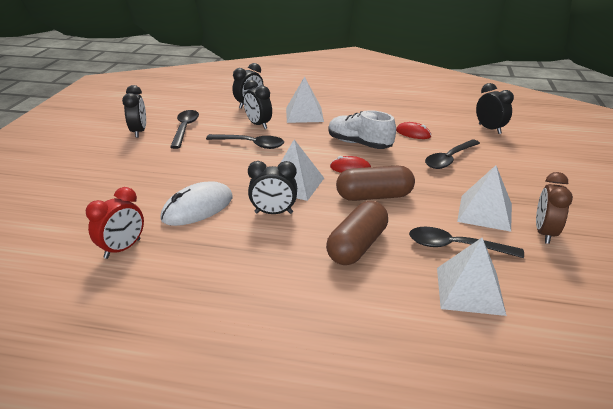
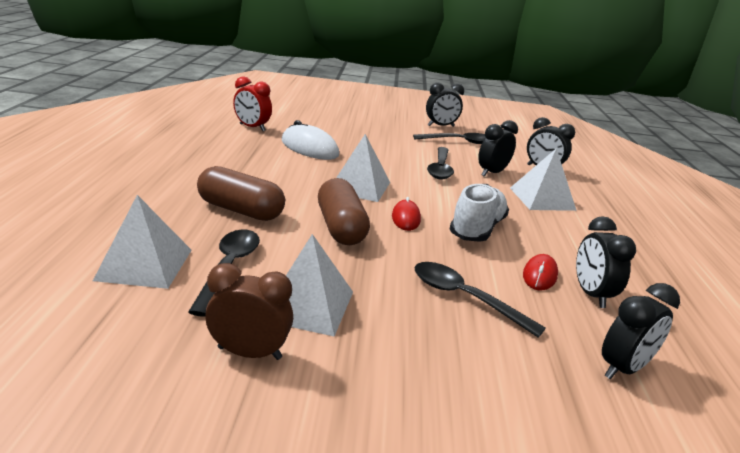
camera: 80 degrees right, 5 degrees down
(273, 213) = (302, 175): black clock -> black clock (591, 294)

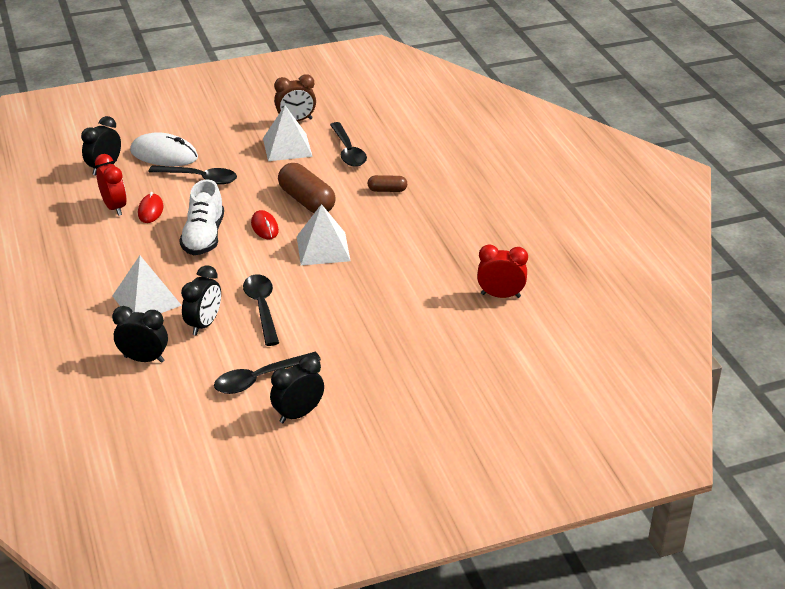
camera: 160 degrees right, 10 degrees up
(145, 264) = (394, 139): white pyramid -> none
(241, 210) = (387, 190): brown capsule -> brown capsule, size x0.52
(309, 148) = (411, 285): white mouse -> white mouse (164, 155)
(591, 294) = (114, 207): black clock -> red clock

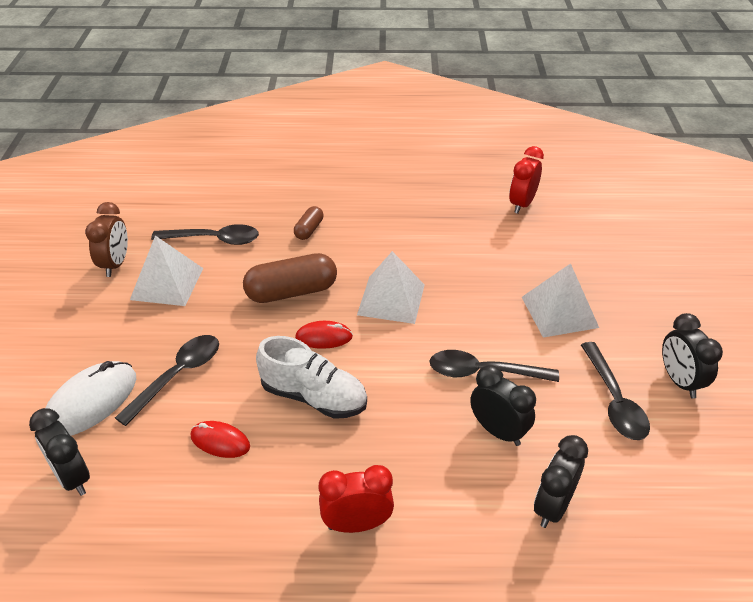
camera: 70 degrees left, 5 degrees up
(114, 207) = (186, 482): red clock -> red clock (357, 524)
(146, 300) = (427, 482): white pyramid -> white pyramid (559, 312)

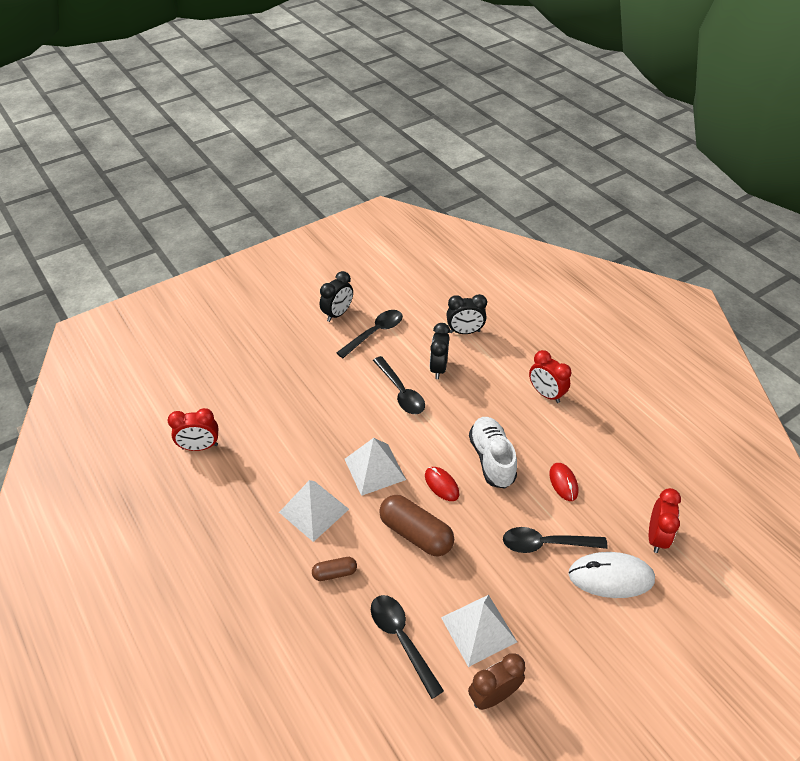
camera: 125 degrees left, 5 degrees up
(72, 477) = (656, 537): black clock -> red clock
(559, 312) = (317, 379): white pyramid -> white pyramid (314, 510)

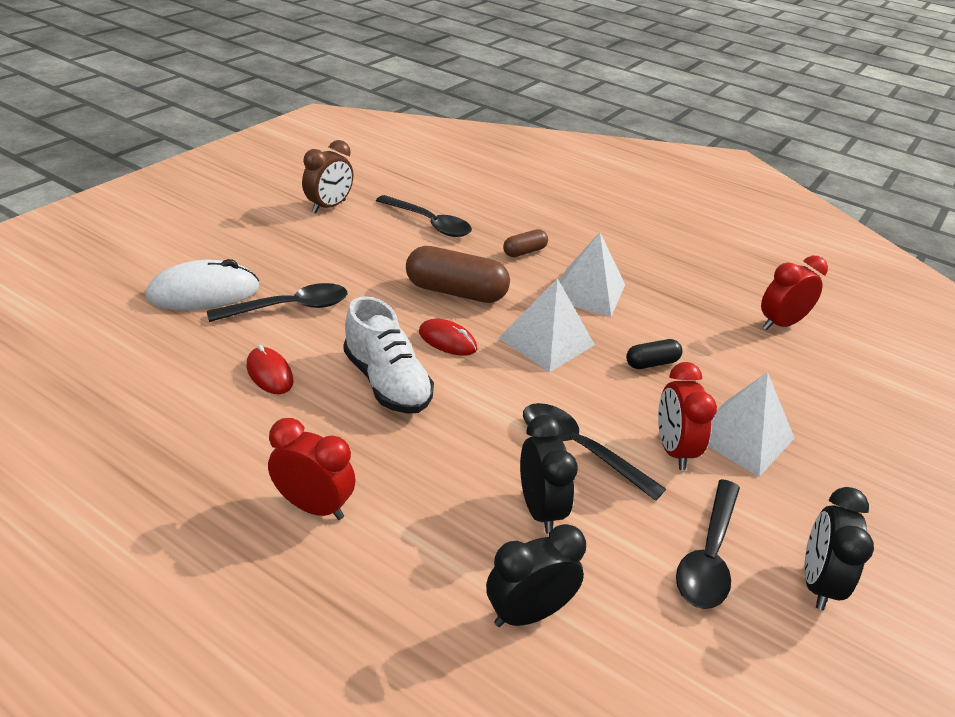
camera: 155 degrees right, 10 degrees down
(318, 436) = (651, 363): none -> black capsule
(478, 629) = (355, 238): white pyramid -> white pyramid (741, 436)
(656, 537) = (131, 337): red clock -> red clock (673, 450)

